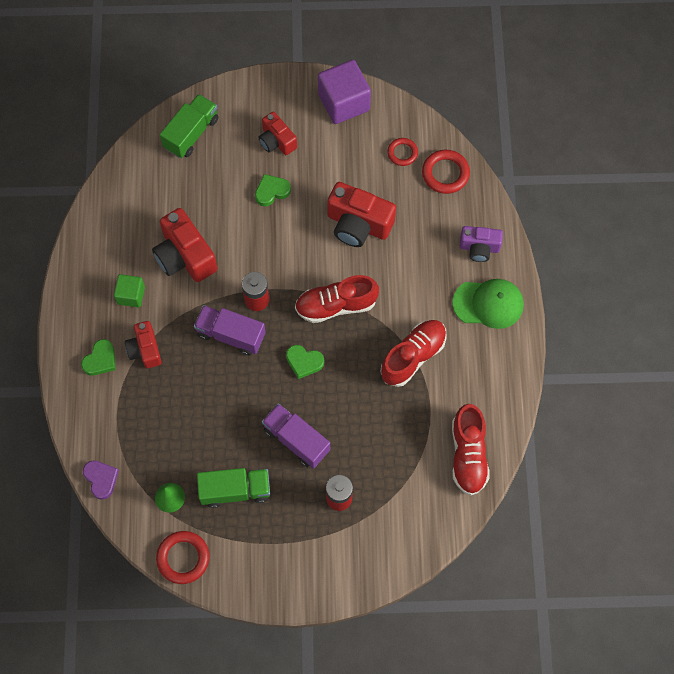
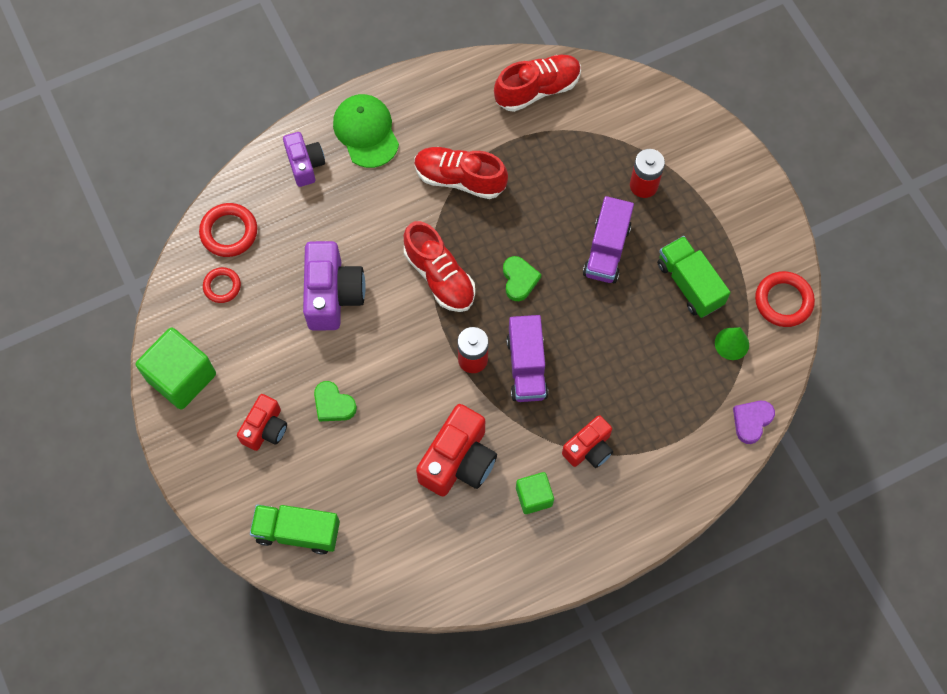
camera: 115 degrees left, 0 degrees up
(100, 360) = (625, 491): green heart -> none
(344, 102) = (181, 377): purple cube -> green cube
(358, 224) = (332, 295): red camera -> purple camera

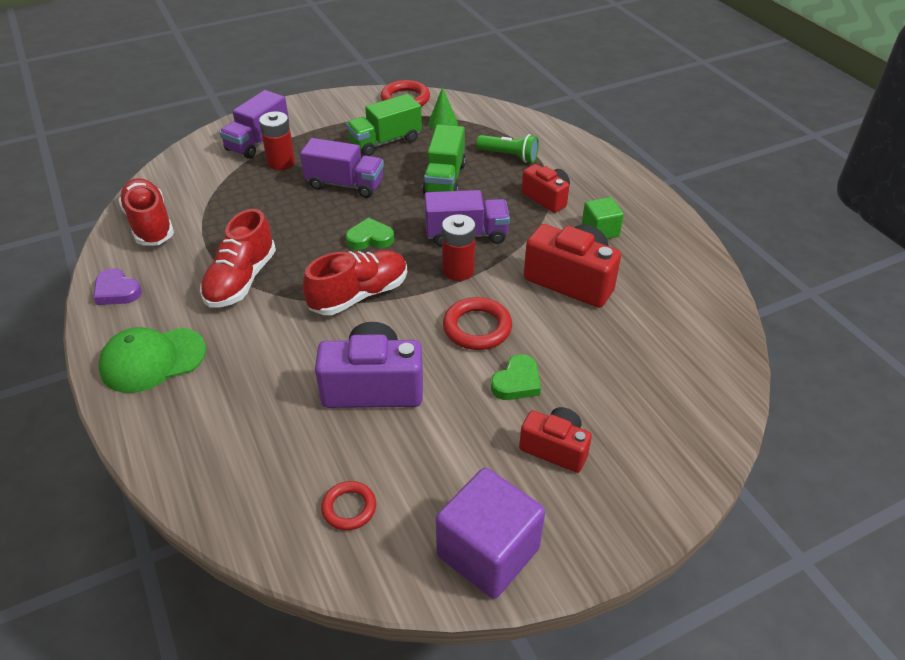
camera: 90 degrees left, 25 degrees down
(181, 377) = (488, 552): green cube -> purple cube
(229, 232) = (264, 504): red ring -> red ring (477, 328)
(297, 532) = (682, 411): green truck -> green truck (444, 179)
(305, 164) = (181, 420): purple camera -> none
(667, 414) = (509, 156): none -> green flashlight
(683, 157) = (258, 141): none -> purple truck
(751, 421) = (511, 117): purple heart -> purple heart (117, 291)

